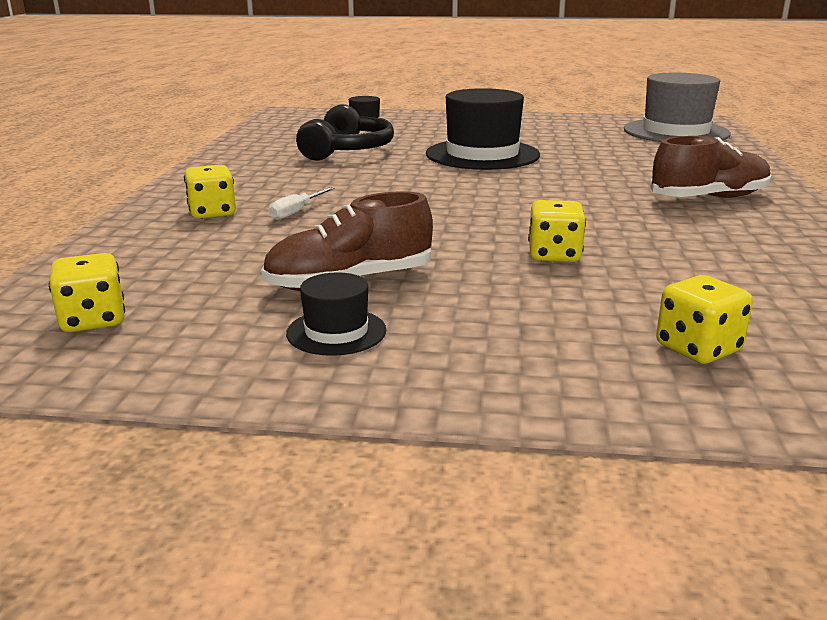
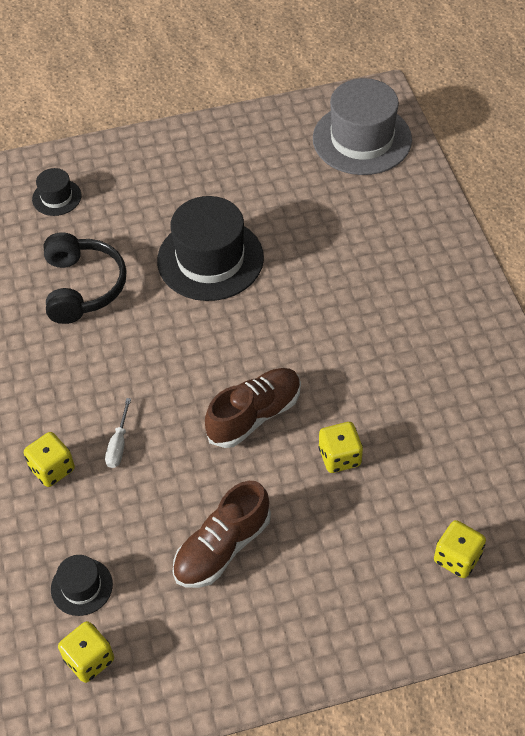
camera: 20 degrees left, 30 degrees up
(336, 332) = (248, 616): black hat -> black hat (81, 587)
(709, 198) = (421, 308): brown shoe -> brown shoe (254, 415)

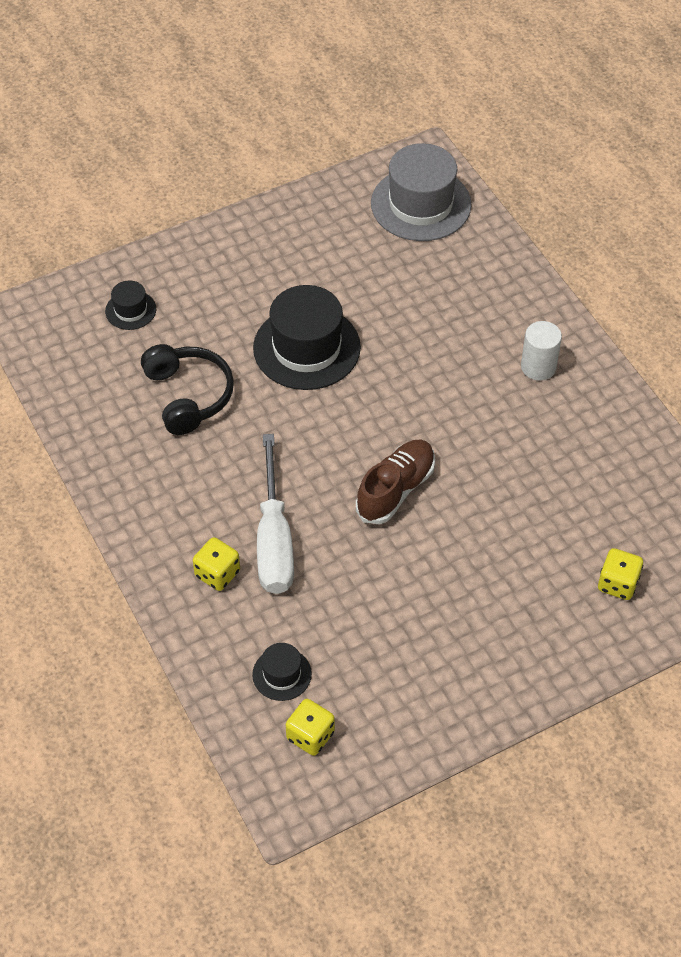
camera: 15 degrees left, 0 degrees up
(119, 444) = (274, 539): white screwdriver -> white screwdriver, size x2.37
(222, 547) = (402, 615): brown shoe -> none
(339, 457) = (486, 514): yellow dice -> none
(434, 315) = (538, 367): none -> white cylinder

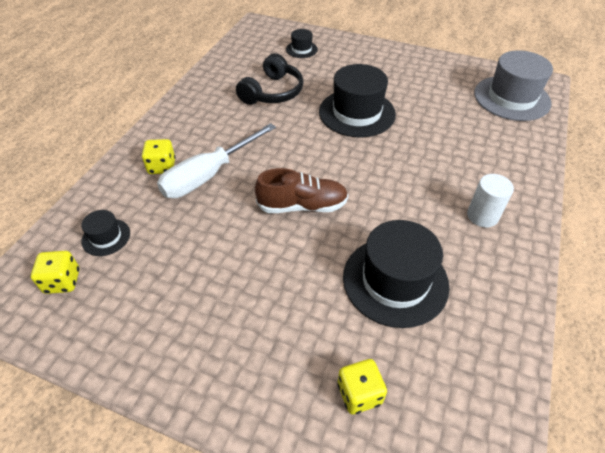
camera: 50 degrees right, 5 degrees down
(544, 484) = (395, 280): none -> black hat

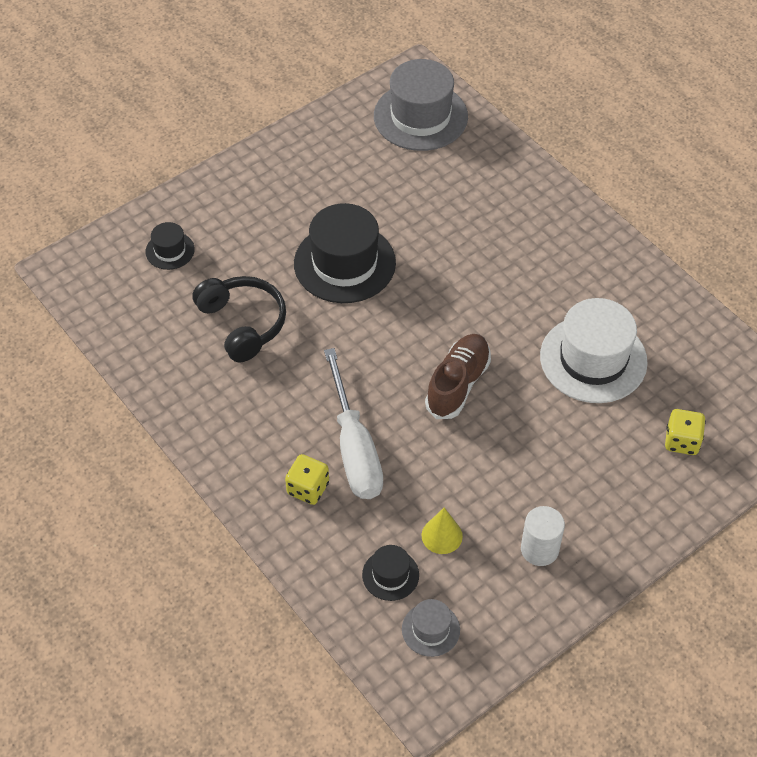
camera: 60 degrees left, 5 degrees up
(62, 281) = (430, 629): yellow dice -> grey hat
(156, 252) = (442, 535): none -> yellow cone
(395, 280) = (593, 359): black hat -> white hat
(482, 216) = (563, 251): white cylinder -> white cylinder (539, 549)

